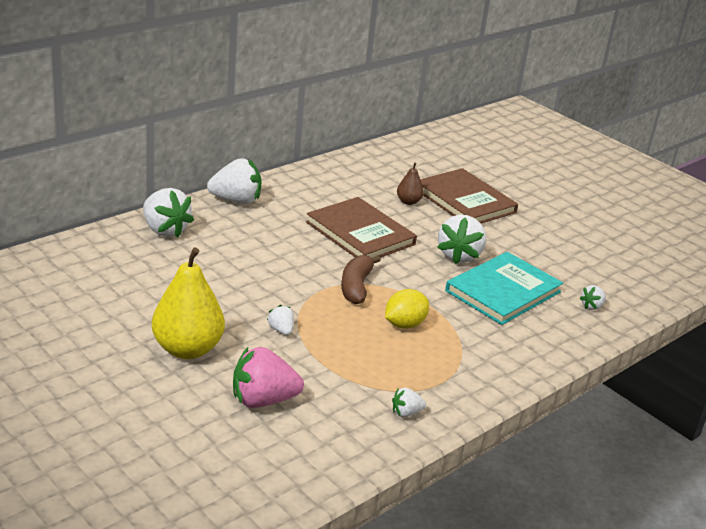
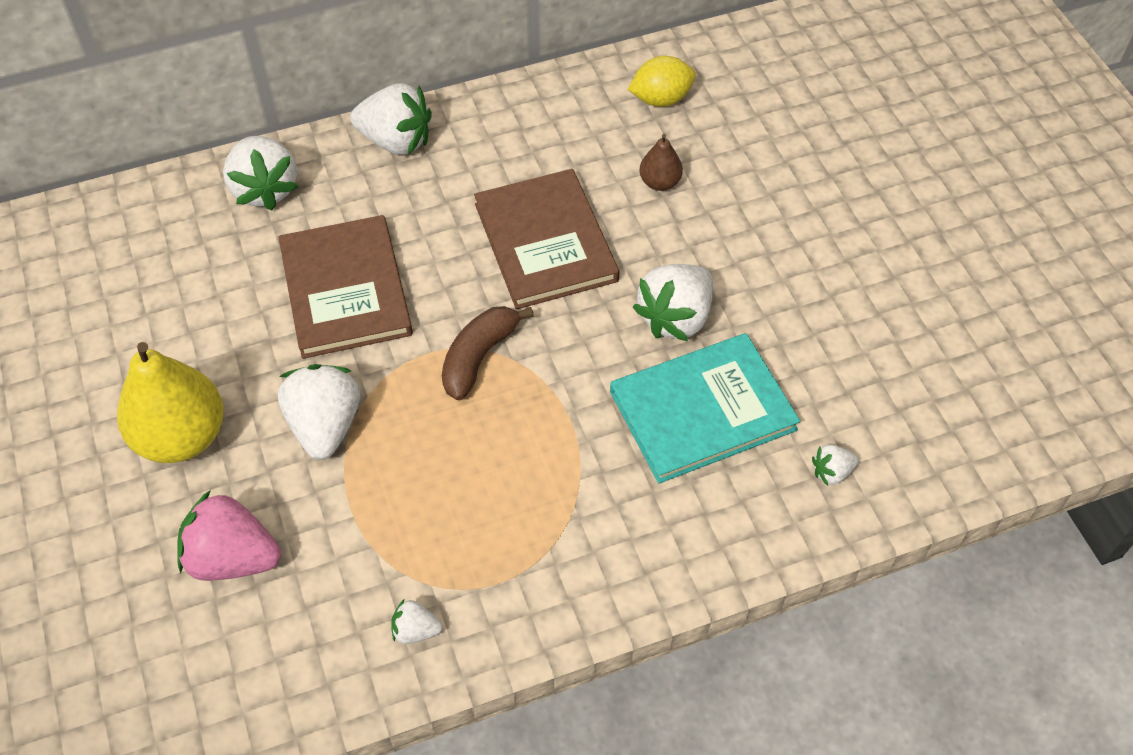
camera: 25 degrees right, 25 degrees up
(281, 330) = (325, 426): white strawberry -> white strawberry, size x2.05
(404, 324) = (509, 451): yellow lemon -> yellow lemon (661, 99)
(465, 201) = (754, 194): brown book -> brown book (345, 290)

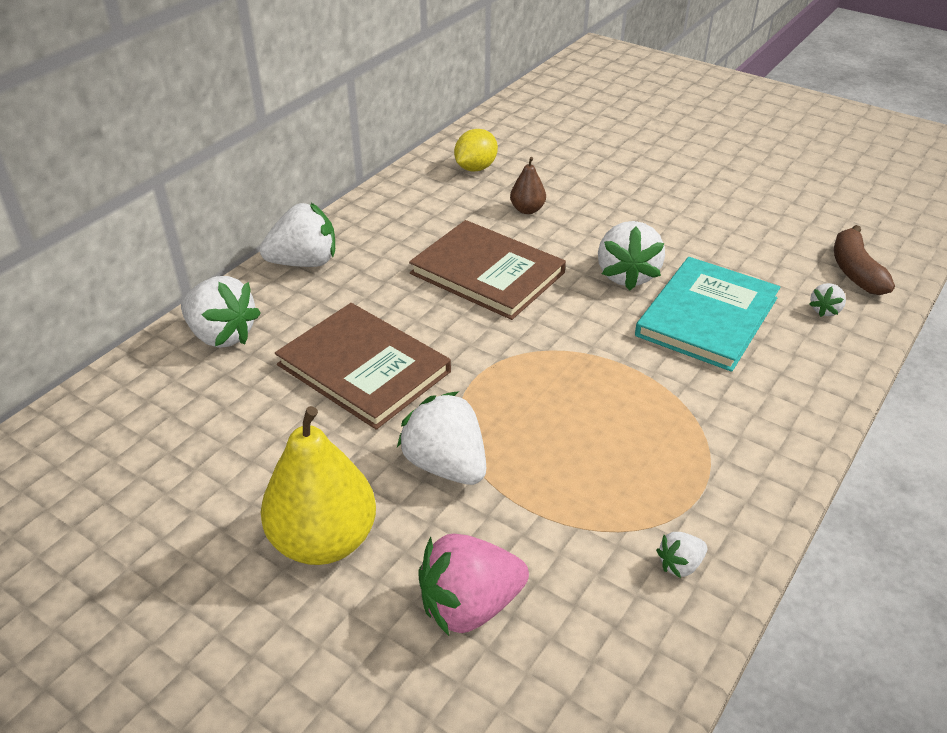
camera: 35 degrees left, 15 degrees down
(479, 357) = (518, 361): brown banana -> brown banana (855, 271)

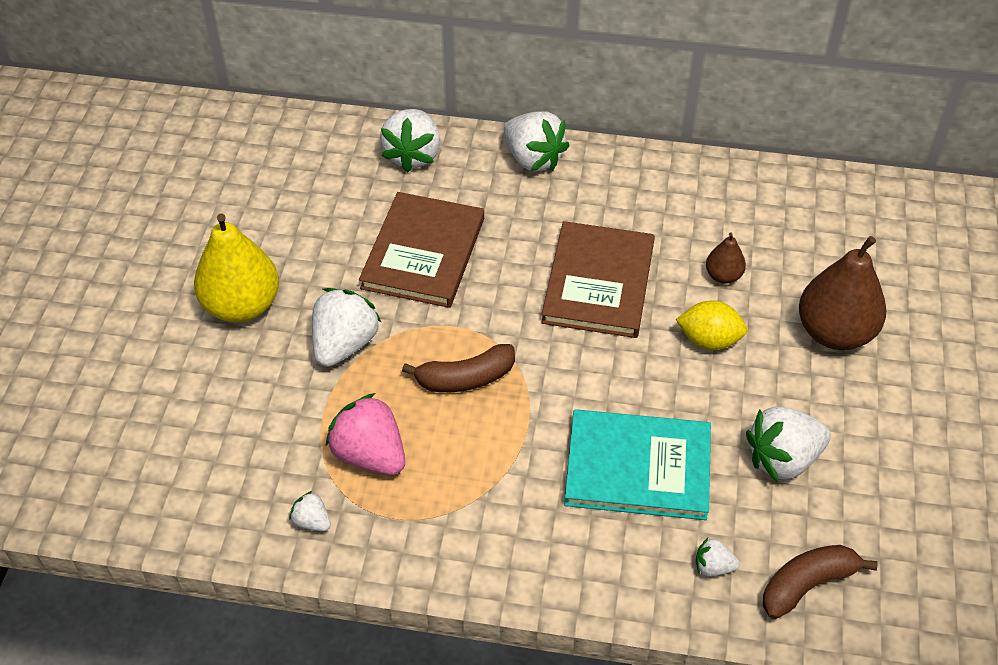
camera: 65 degrees right, 10 degrees up
(470, 605) = (221, 406): pink strawberry -> pink strawberry (370, 455)
(475, 168) = (769, 210): yellow lemon -> yellow lemon (709, 340)
(548, 388) = (465, 378): none -> brown banana
(619, 181) = (834, 332): none -> brown pear
(626, 275) = (664, 386): white strawberry -> white strawberry (783, 459)

